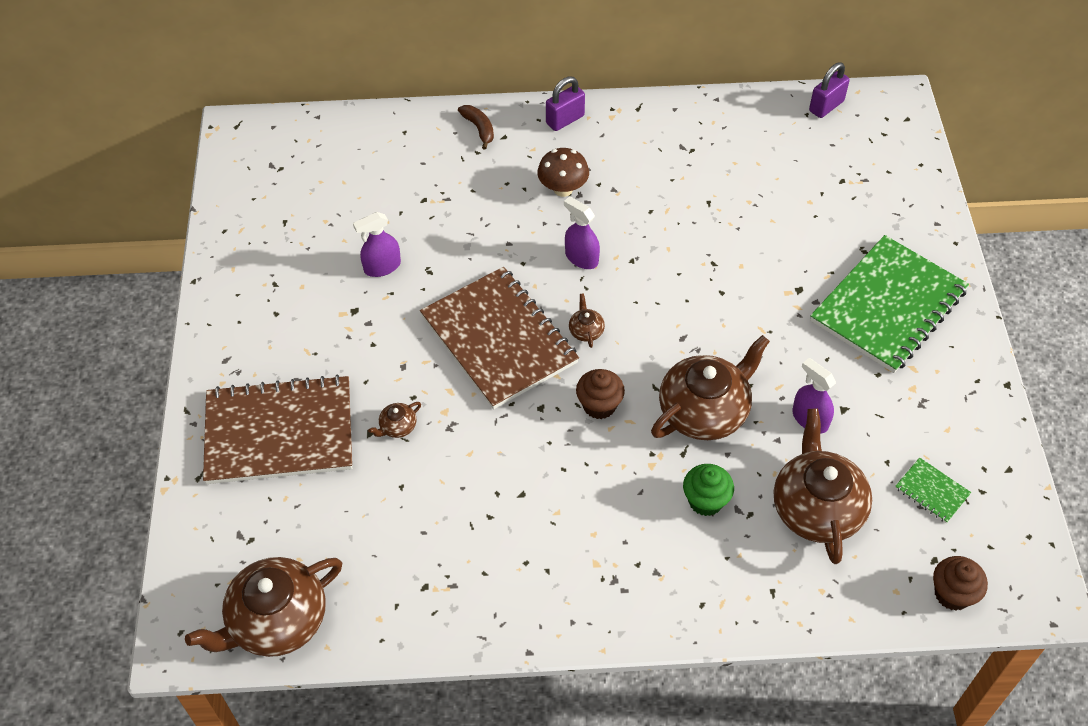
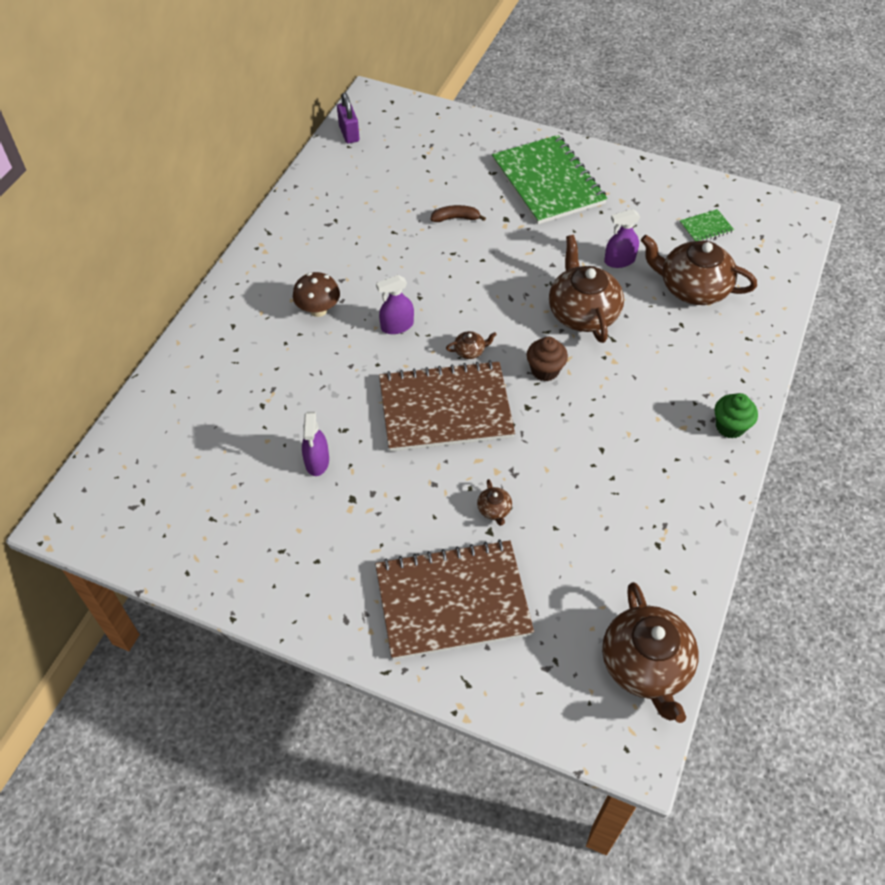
camera: 65 degrees left, 0 degrees up
(279, 432) = (452, 601): brown notebook -> brown notebook turned 60 degrees clockwise
(479, 129) = (210, 338): brown banana -> brown banana (456, 218)
(565, 120) = (245, 280): purple padlock -> none
(586, 330) = (470, 351): brown teapot -> brown teapot turned 150 degrees clockwise
(705, 501) = (659, 343): green cupcake -> green cupcake (730, 426)
(952, 594) = (785, 252): brown cupcake -> none

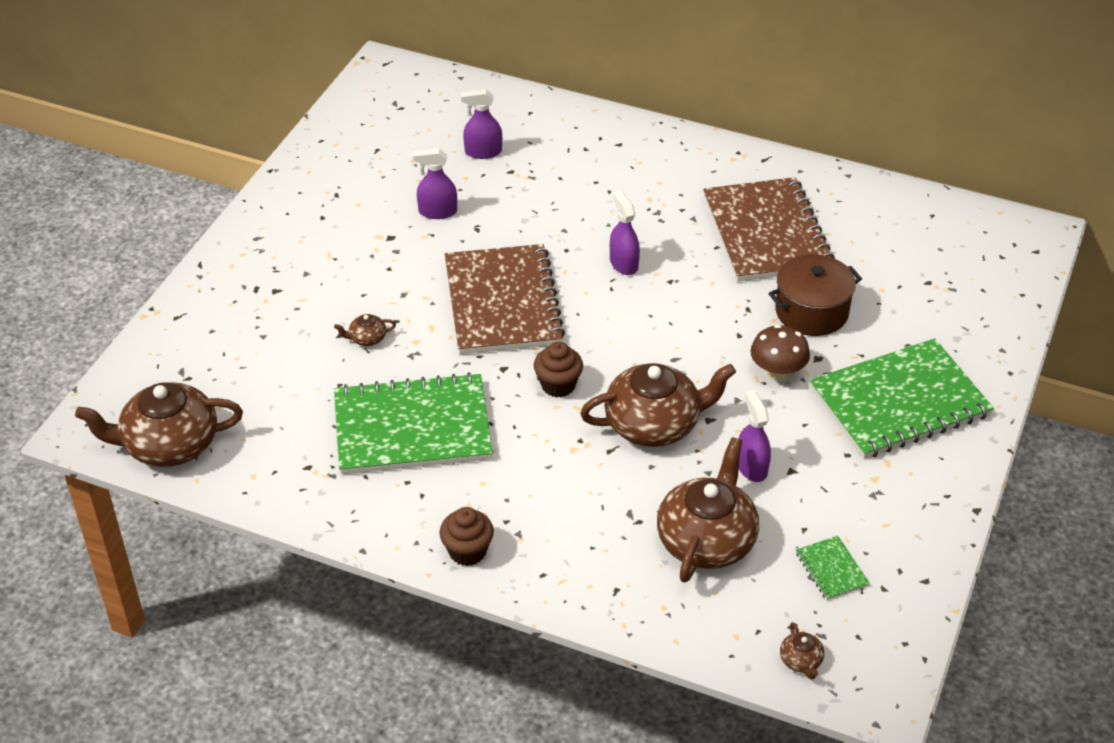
camera: 90 degrees right, 10 degrees down
(229, 427) = (483, 152): none -> purple spray bottle
(318, 310) = (645, 203): brown mushroom -> brown mushroom (777, 373)
(349, 133) = (957, 214): purple padlock -> none
(452, 601) = (265, 307): brown notebook -> brown notebook (766, 232)
(456, 218) = (811, 312): brown banana -> brown pot
(470, 351) = (587, 322): brown teapot -> brown teapot (801, 661)
(602, 469) = (412, 427): none -> green notebook
(730, 426) = (467, 551): green cupcake -> brown cupcake

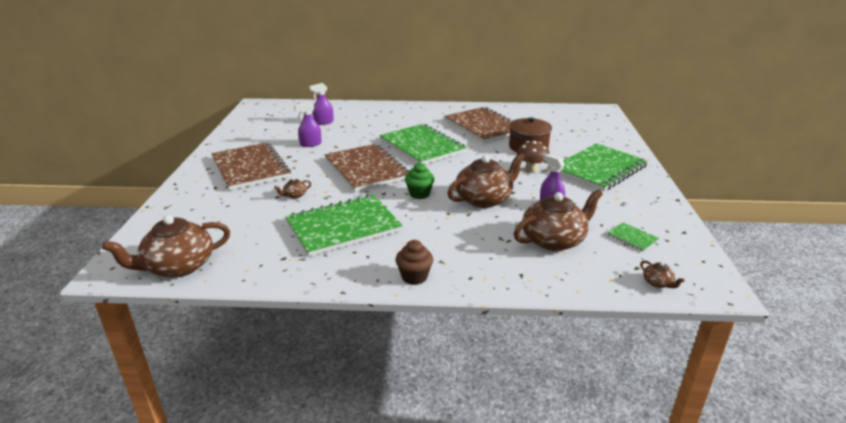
camera: 20 degrees left, 15 degrees down
(321, 253) = (250, 168): none -> brown notebook
(558, 385) = (419, 194): brown cupcake -> green cupcake
(623, 263) = (422, 146): purple spray bottle -> green notebook
(706, 540) = (554, 240): brown teapot -> brown teapot turned 60 degrees clockwise

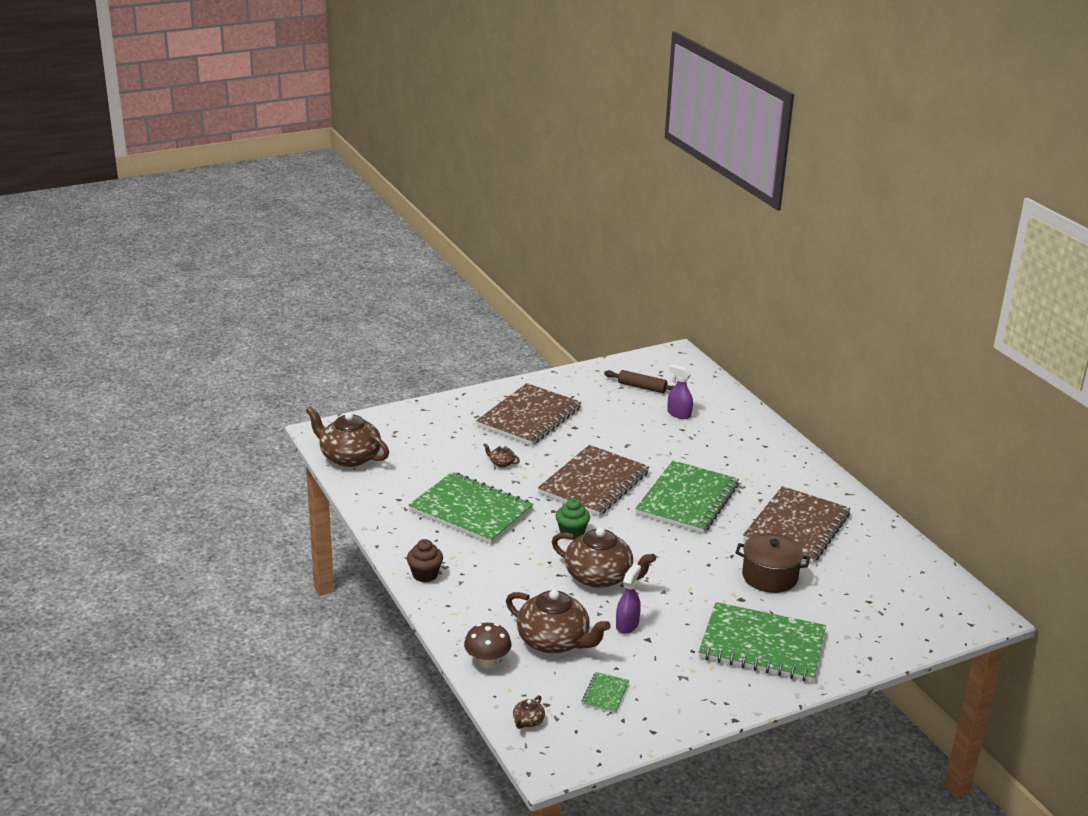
camera: 60 degrees right, 0 degrees up
(276, 123) = (642, 387): none -> brown rolling pin
(310, 144) = (615, 428): purple spray bottle -> none
(531, 169) = (706, 592): brown mushroom -> brown mushroom (487, 662)

